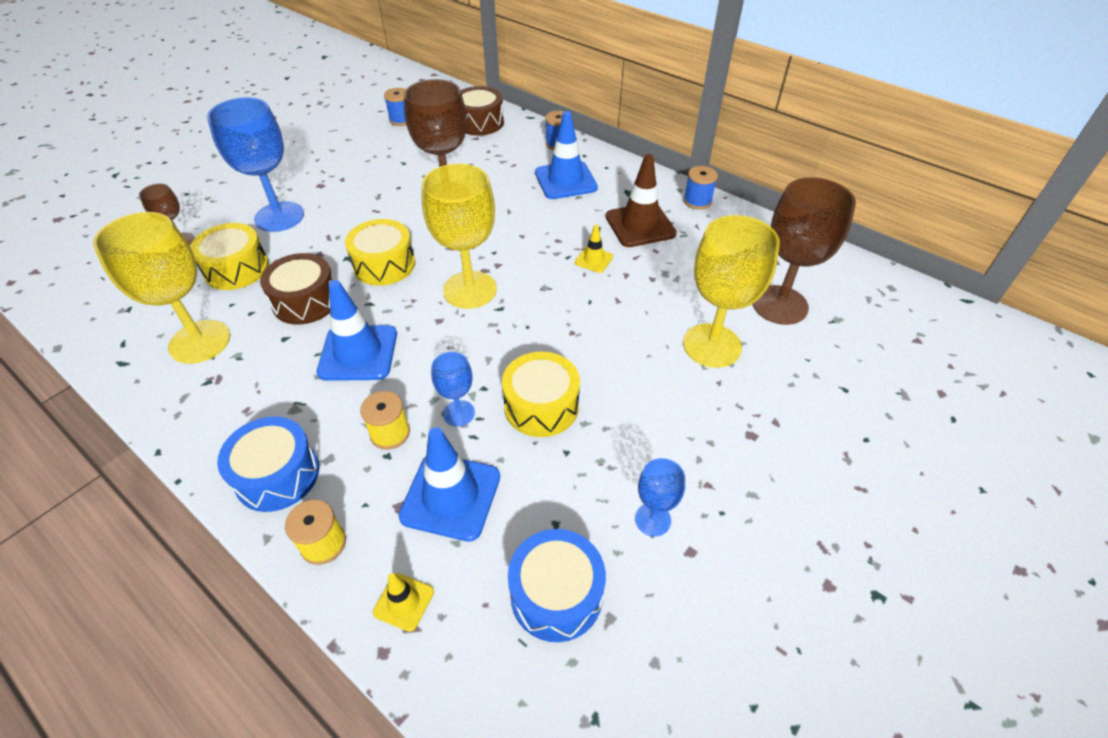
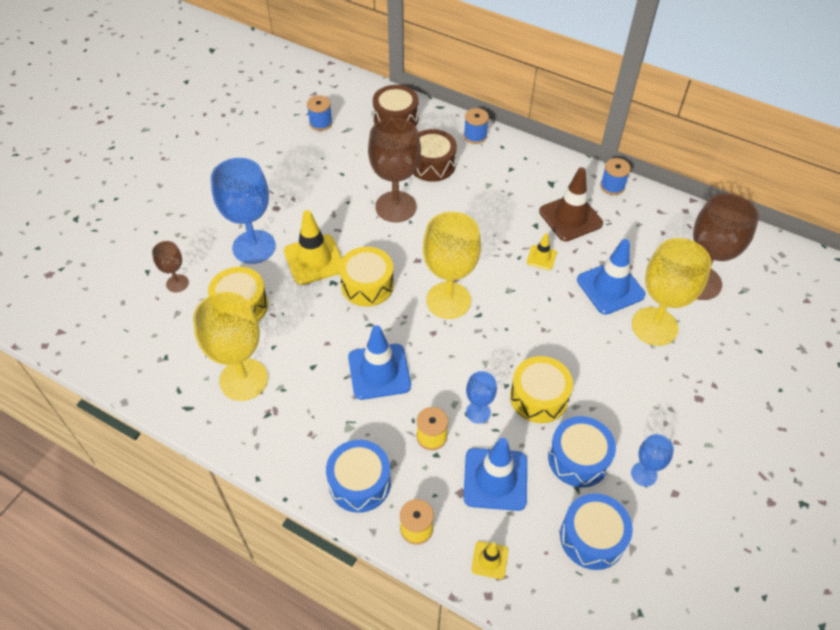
camera: 10 degrees left, 5 degrees up
(306, 301) = (315, 329): brown drum -> brown drum (432, 164)
(337, 235) = (314, 260): none -> yellow traffic cone
(565, 180) = (494, 177): blue traffic cone -> blue traffic cone (610, 288)
(569, 487) = (578, 458): none -> blue drum

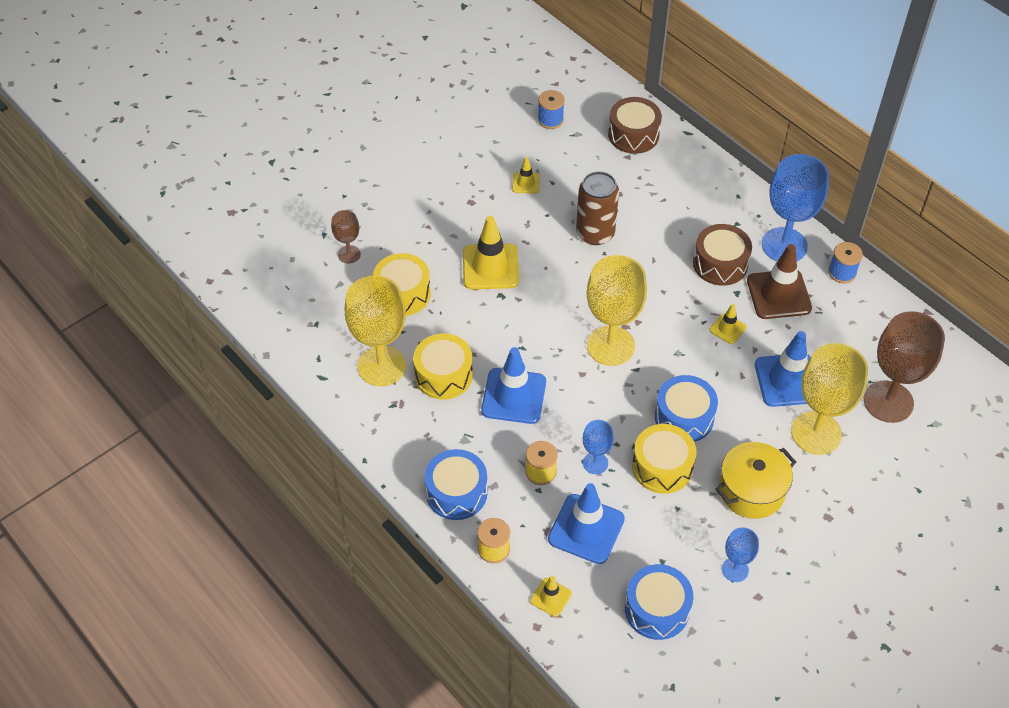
camera: 20 degrees right, 0 degrees up
(254, 247) = (435, 237): blue goblet -> blue goblet (784, 245)
(319, 180) = (526, 183): none -> yellow traffic cone
(367, 285) = (534, 307): yellow drum -> yellow drum (443, 375)
(396, 207) = (595, 233): brown goblet -> brown can
(432, 164) = (652, 196): brown drum -> brown drum (720, 264)
(475, 136) = (713, 176): blue spool -> none
(578, 458) = (676, 535): blue drum -> blue drum (684, 417)
(625, 395) = (751, 491): none -> yellow pot

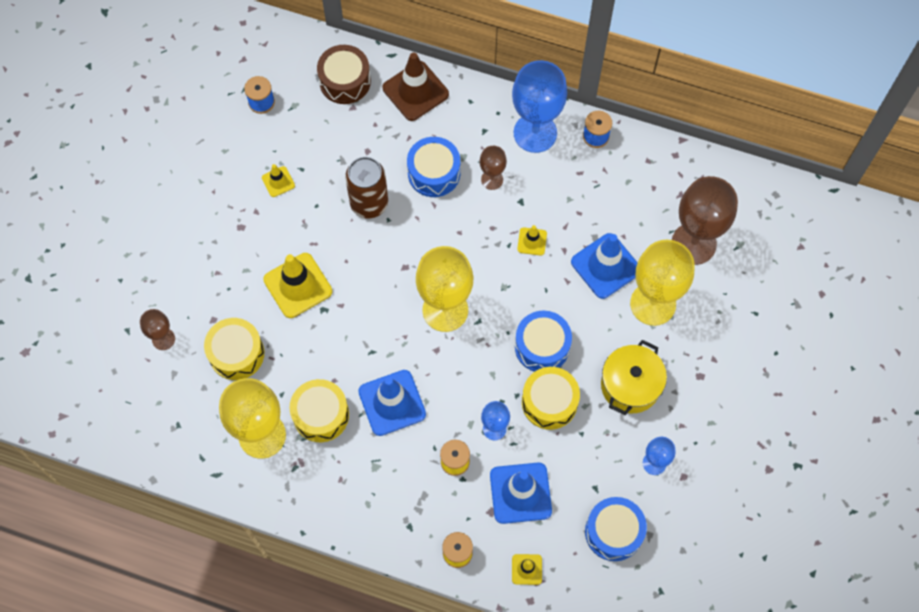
camera: 30 degrees left, 15 degrees up
(456, 492) = (397, 519): blue drum -> blue drum (434, 173)
(720, 264) = (492, 179): brown drum -> brown goblet
(778, 294) = (556, 185): brown traffic cone -> brown traffic cone (415, 91)

